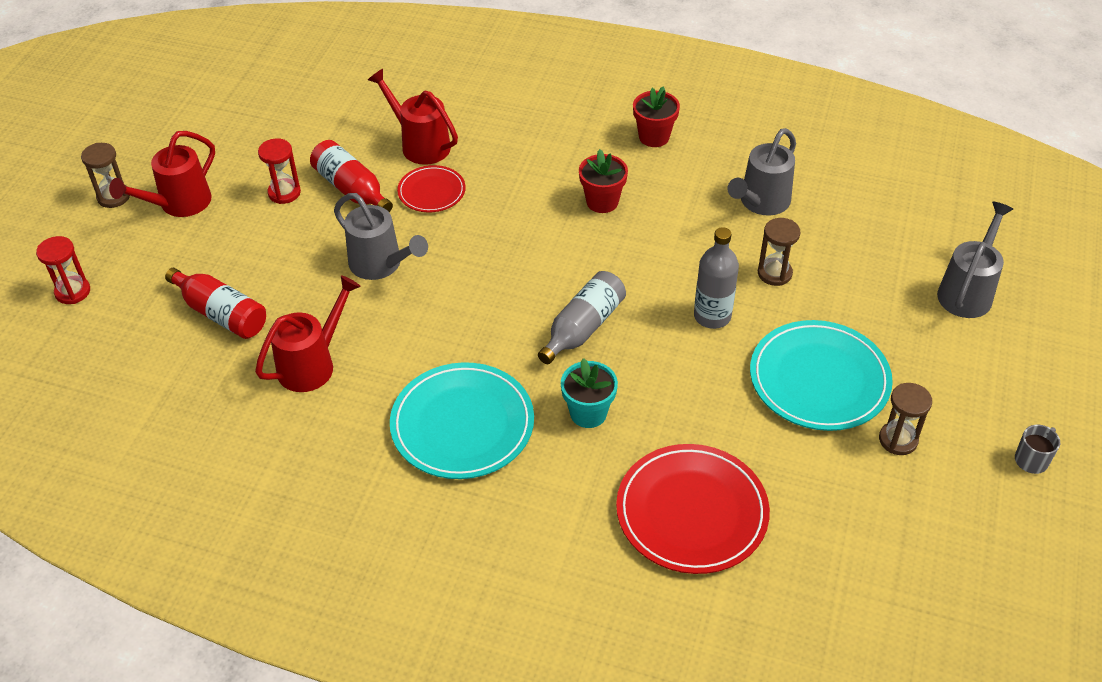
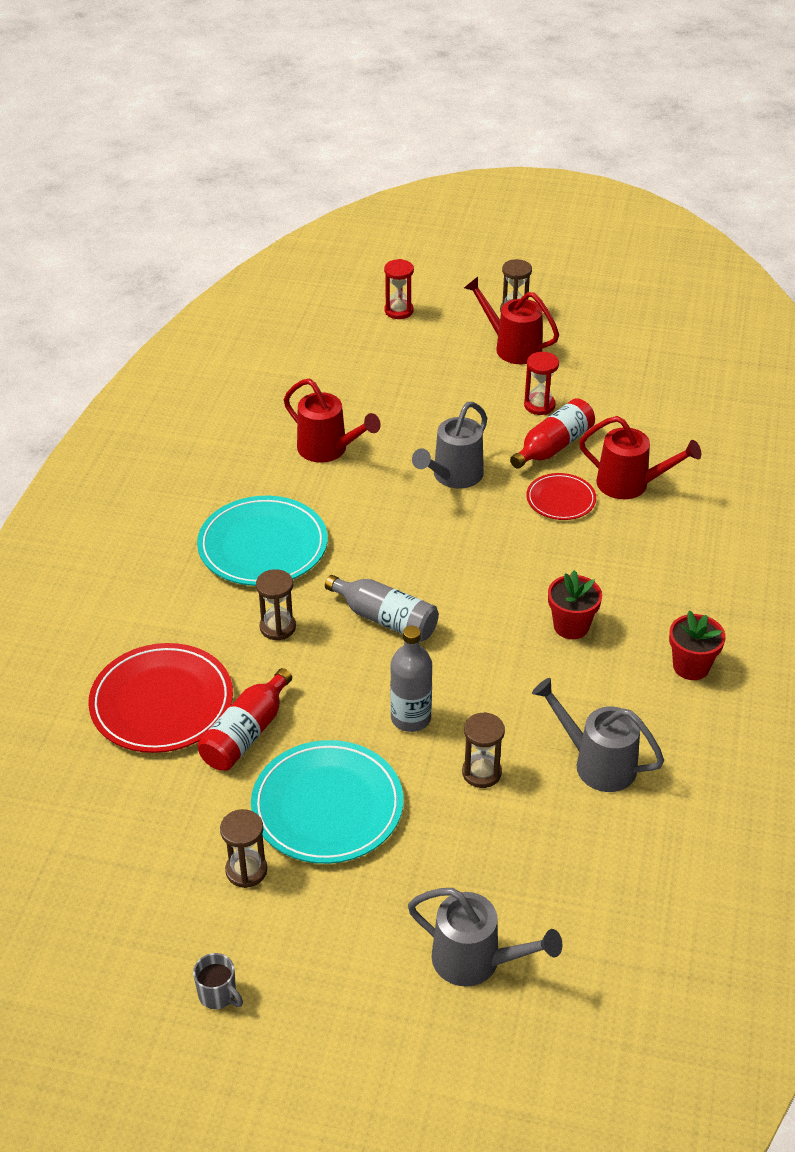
camera: 85 degrees right, 5 degrees down
(221, 313) = (382, 391): red bottle -> red bottle (246, 733)
(420, 144) = (631, 484): red watering can -> red watering can turned 75 degrees clockwise
(588, 413) = (277, 627): turquoise flower pot -> brown hourglass

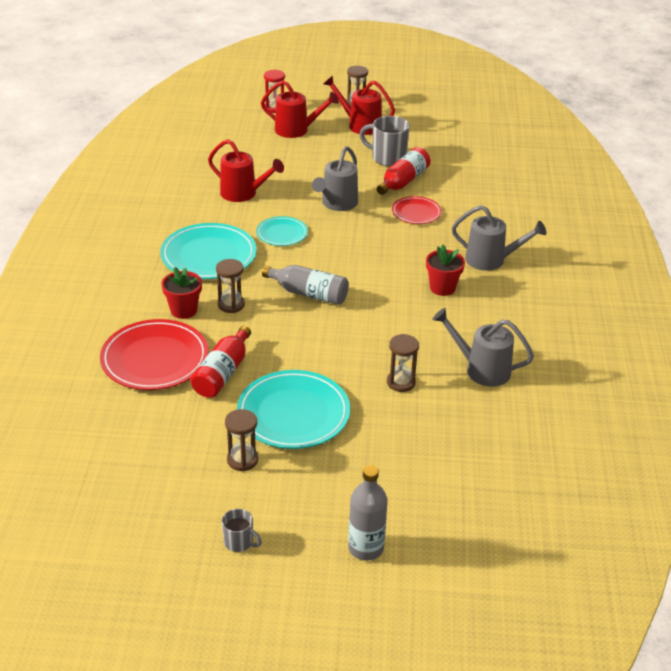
camera: 10 degrees left, 5 degrees down
(368, 519) = (282, 233): none -> turquoise plate
(410, 718) = (341, 353): grey bottle -> grey bottle (366, 548)
(476, 961) = (426, 501): grey watering can -> grey watering can (491, 260)
(539, 405) = (387, 158): red hourglass -> grey mug
(631, 484) = (462, 200): red watering can -> red watering can (297, 130)
(691, 666) = (532, 305): red flower pot -> red flower pot (184, 310)

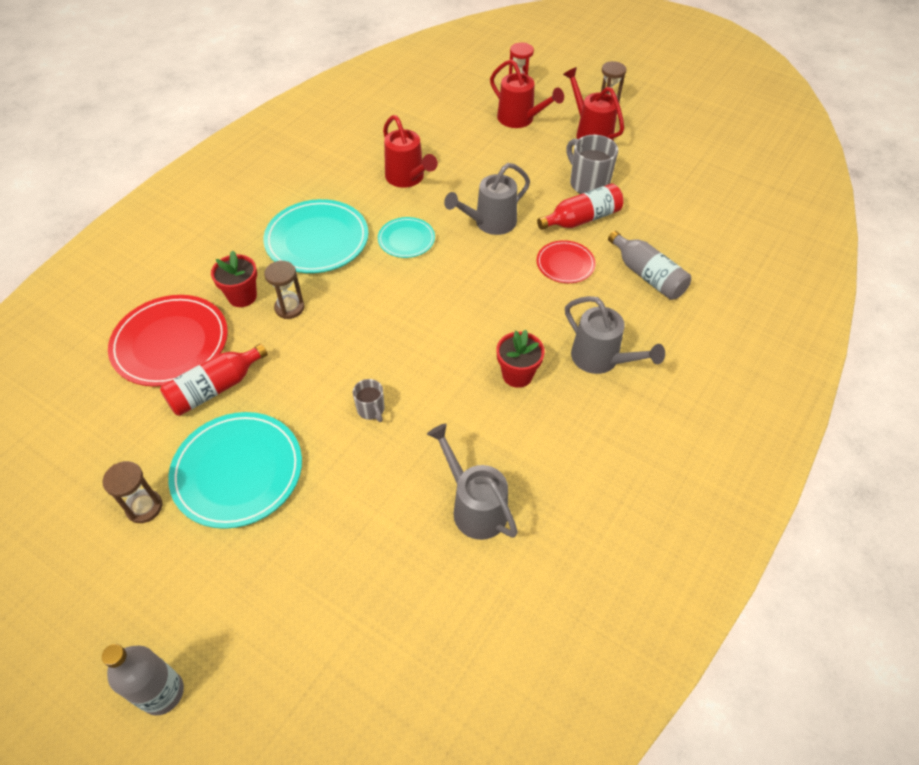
camera: 30 degrees right, 15 degrees up
(239, 542) = (56, 613): grey mug -> grey mug (371, 410)
(309, 293) = (373, 325): grey bottle -> grey bottle (647, 275)
(401, 382) = (374, 483): brown hourglass -> none

